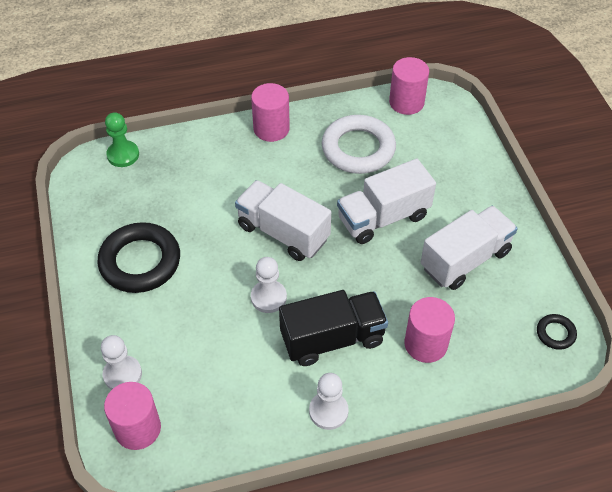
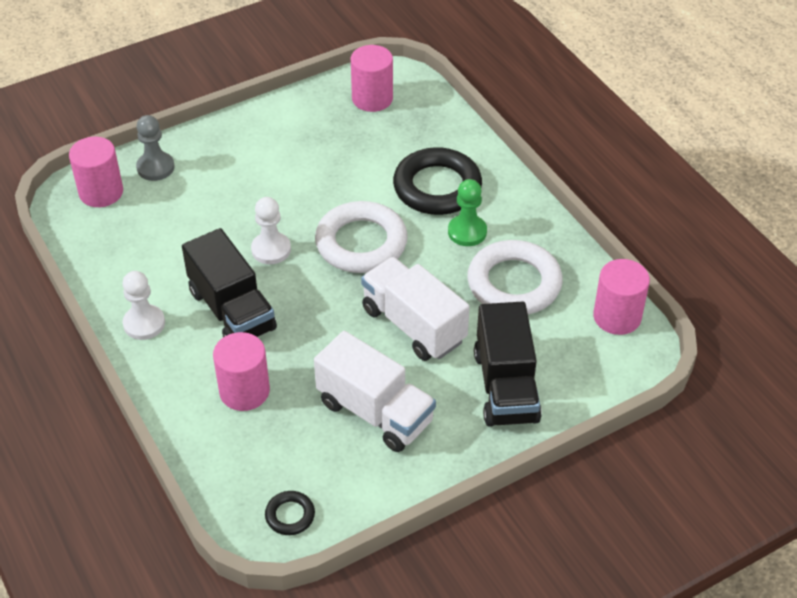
camera: 75 degrees right, 5 degrees down
(122, 374) = (155, 167): white pawn -> grey pawn
(123, 155) = (423, 96): green pawn -> green pawn (467, 232)
(140, 262) = (288, 145): black ring -> black ring (437, 187)
(271, 129) = (512, 201): pink cylinder -> pink cylinder (372, 98)
(283, 232) = (361, 243): white truck -> white ring
(456, 177) = (505, 386): none -> black truck

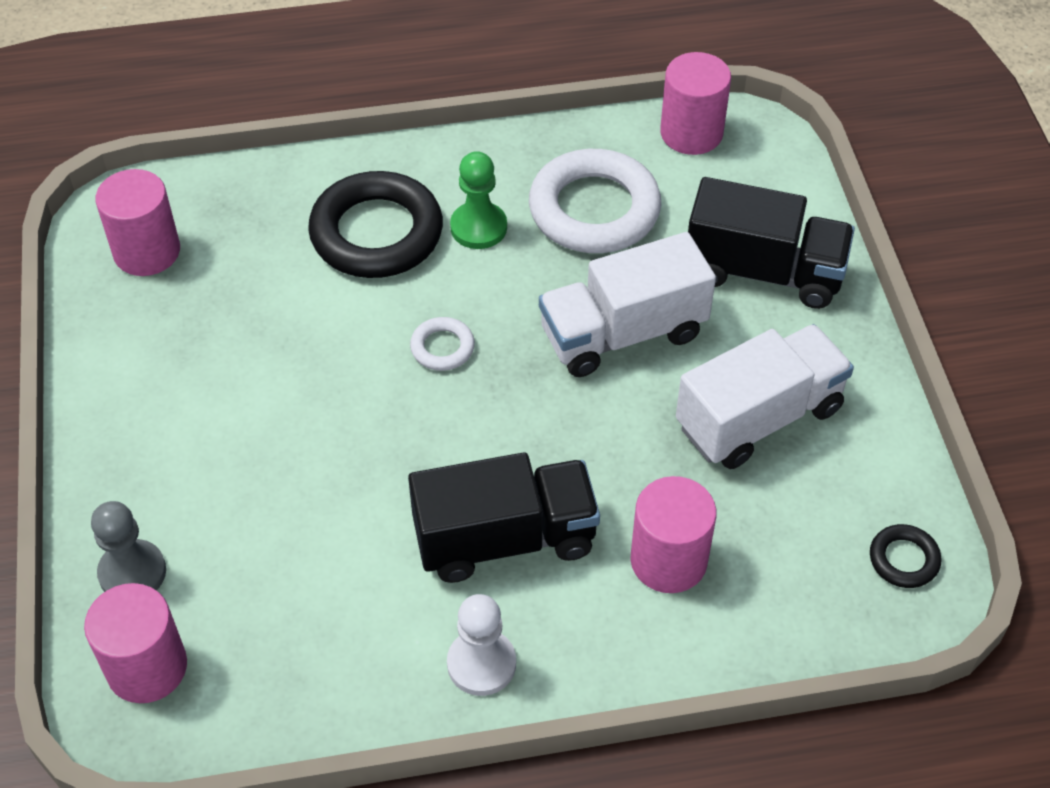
camera: 70 degrees left, 5 degrees up
(271, 249) = (402, 459): white pawn -> none
(361, 243) = (442, 347): white ring -> white ring, size x0.46

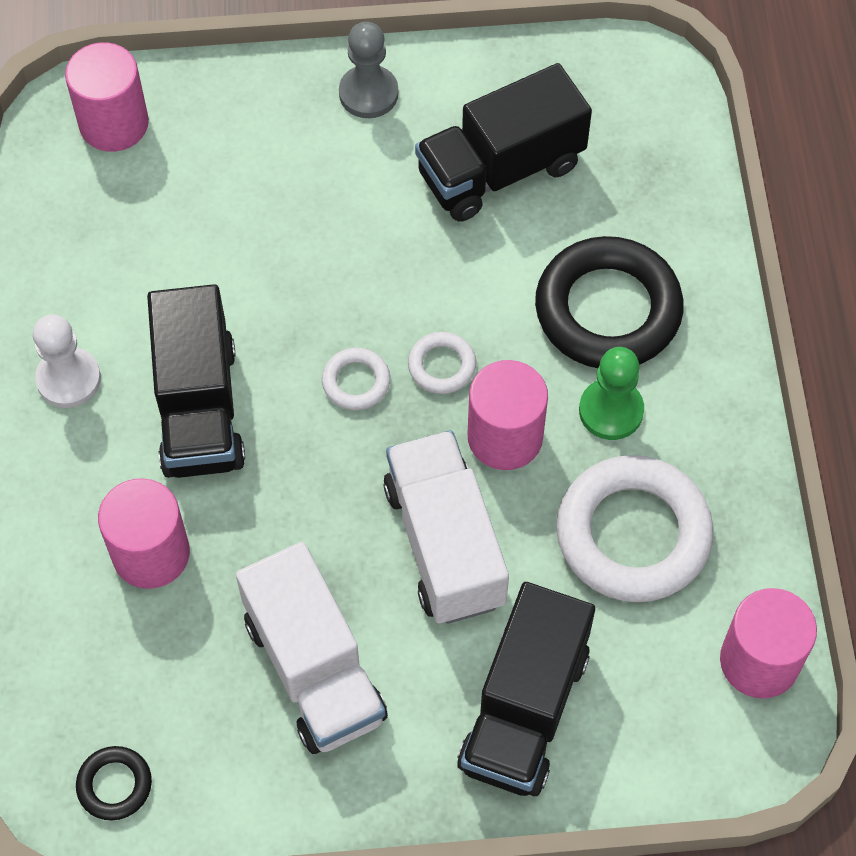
camera: 95 degrees right, 10 degrees up
(132, 572) = (210, 109): grey pawn -> grey pawn (368, 93)
(147, 251) = (593, 103): pink cylinder -> pink cylinder (505, 437)
(222, 317) = (500, 170): none -> black truck
(464, 412) = (356, 382): none -> white ring

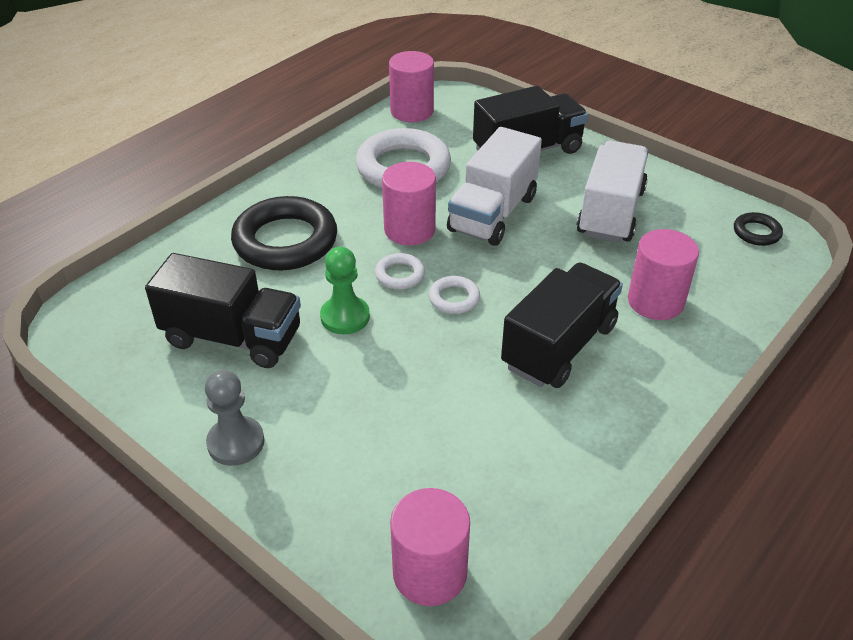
camera: 135 degrees left, 20 degrees down
(68, 379) = (630, 417): white pawn -> none
(611, 411) = (346, 207): green pawn -> green pawn (345, 317)

